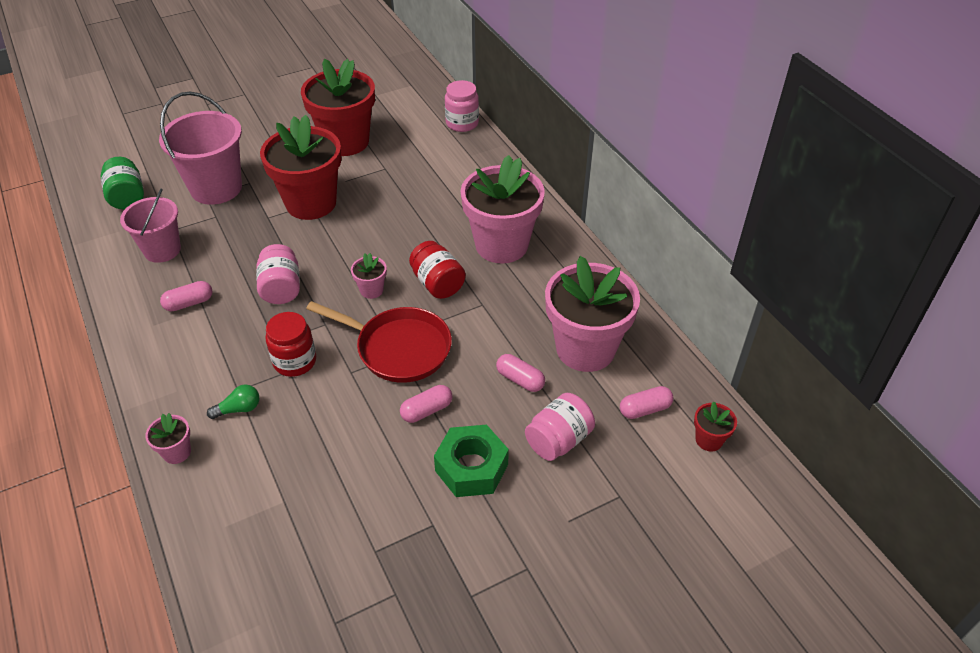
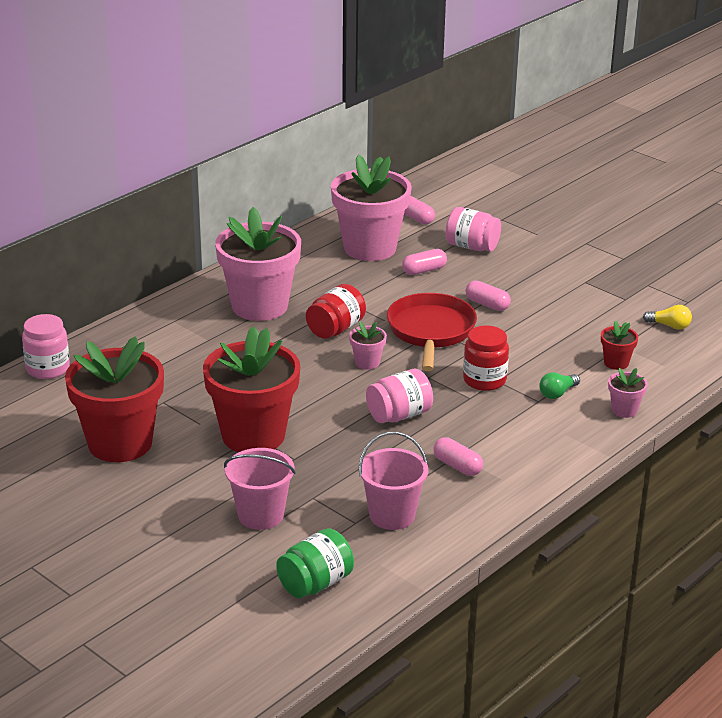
camera: 110 degrees left, 15 degrees down
(216, 188) = (260, 515): pink bucket -> pink bucket, size x0.66
(239, 409) = (557, 393): green light bulb -> green light bulb turned 90 degrees counterclockwise
(294, 572) = (669, 326): none -> yellow light bulb
(471, 467) = (525, 276): green nut -> none
(520, 379) = (424, 270): pink capsule -> pink capsule turned 45 degrees clockwise
(709, 440) = (427, 193): red flower pot -> red flower pot (616, 363)

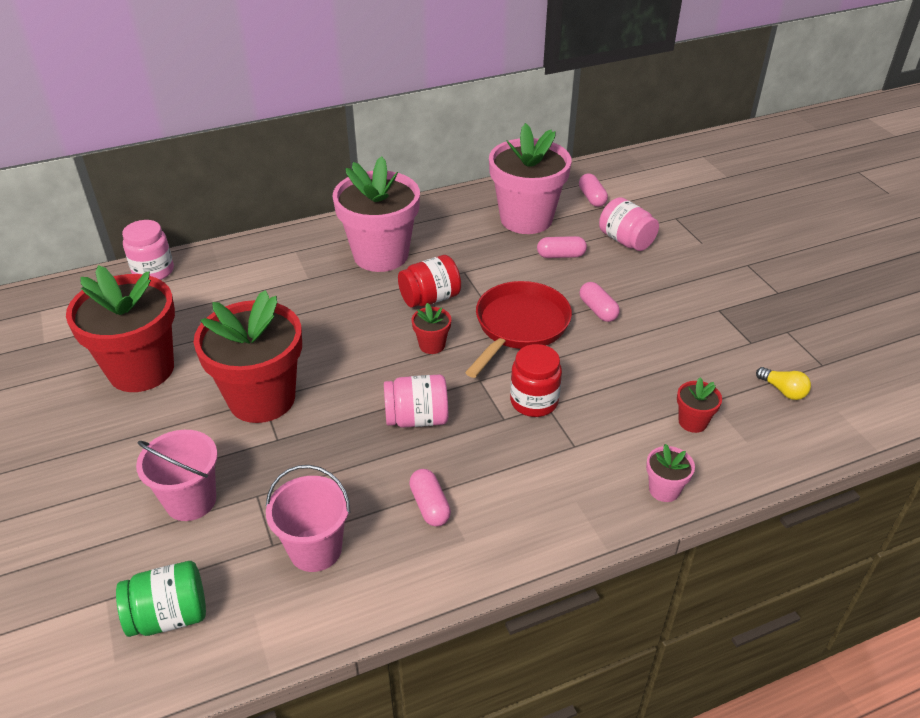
camera: 25 degrees right, 10 degrees up
(367, 362) = (432, 345): pink flower pot -> red flower pot
(557, 393) = (601, 442): green light bulb -> none

